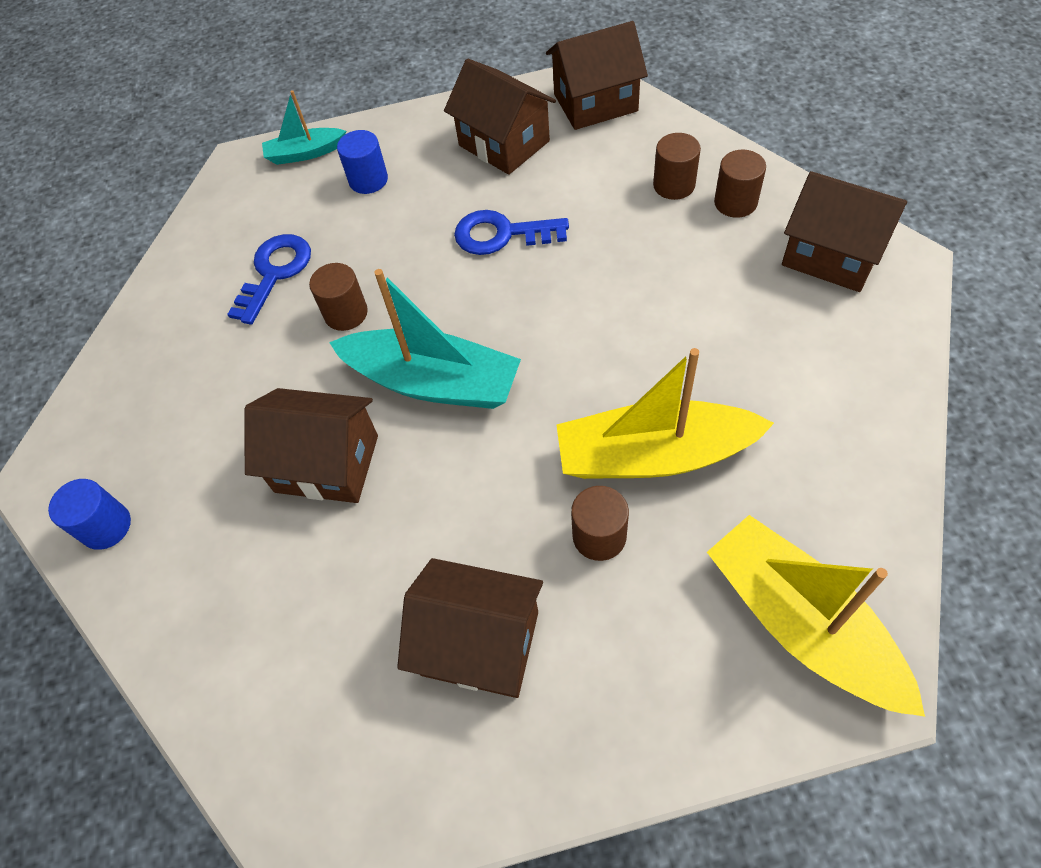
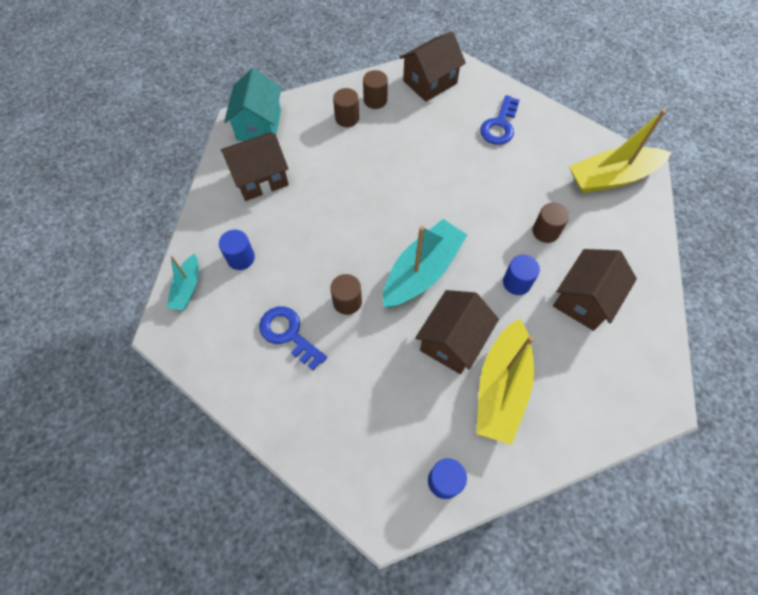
camera: 75 degrees left, 5 degrees up
(469, 521) = (516, 282): none -> blue cylinder
(501, 234) = (333, 204): blue key -> blue key (499, 125)
(595, 102) = (259, 125): brown house -> turquoise house
(654, 455) = (511, 194): yellow boat -> yellow boat (501, 387)

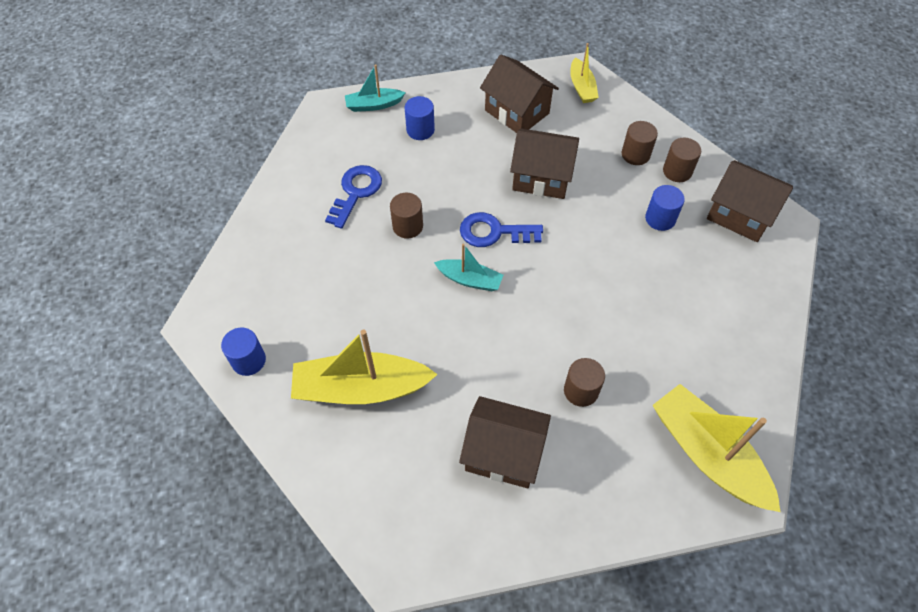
camera: 70 degrees right, 5 degrees down
(259, 125) = (582, 87): turquoise house -> yellow boat
(422, 271) = (470, 280): turquoise boat -> turquoise boat, size x0.54
(452, 341) = (398, 329): brown house -> brown house (541, 177)
(499, 125) = (717, 304): blue key -> blue key (493, 232)
(516, 282) = (495, 375): blue cylinder -> blue cylinder (660, 218)

